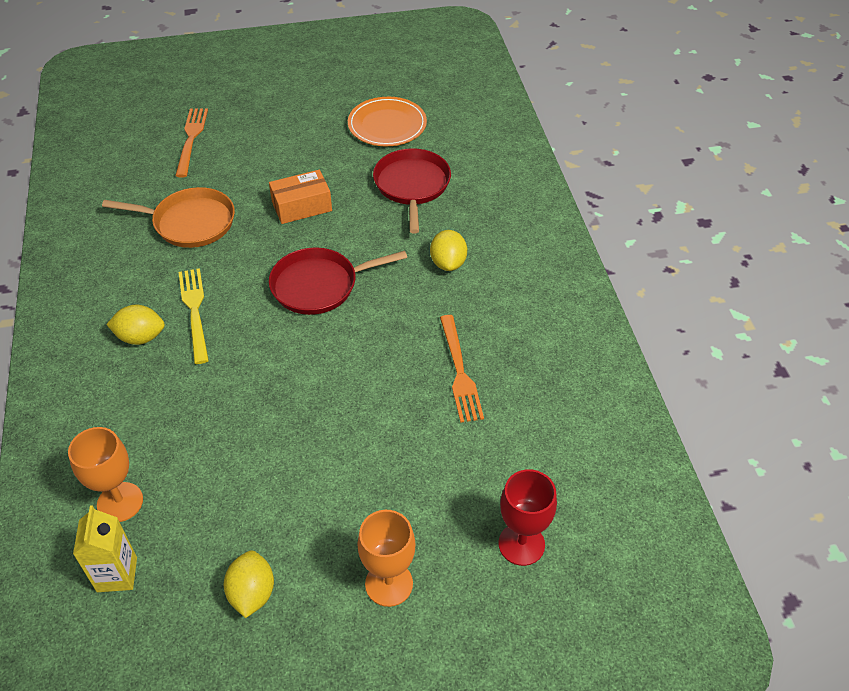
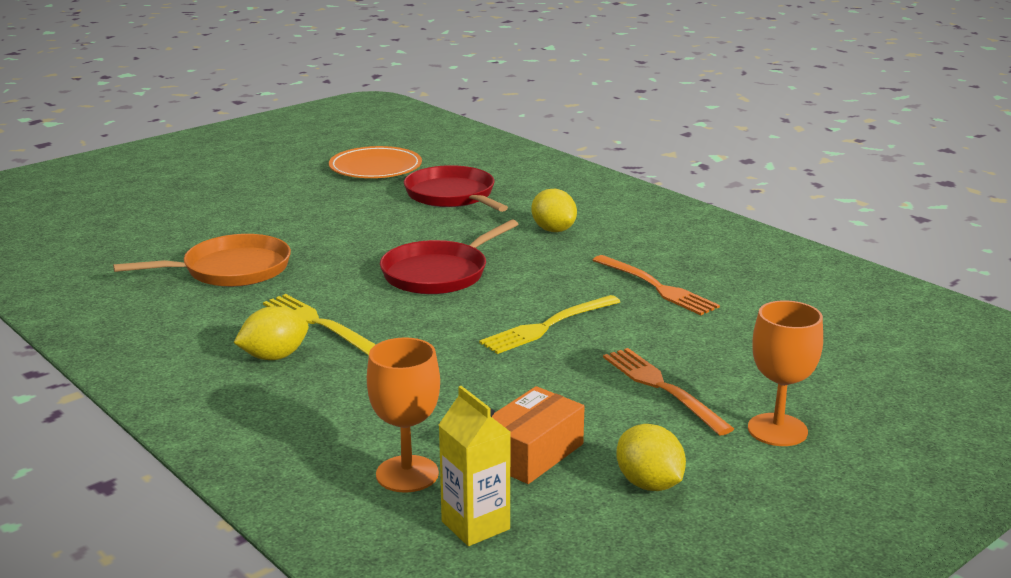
camera: 30 degrees left, 25 degrees down
(191, 138) = (158, 218): orange fork -> orange fork (661, 387)
(302, 206) = (350, 232): orange box -> orange box (532, 453)
(338, 384) = (546, 326): none -> yellow fork
(521, 544) = (860, 367): red goblet -> none

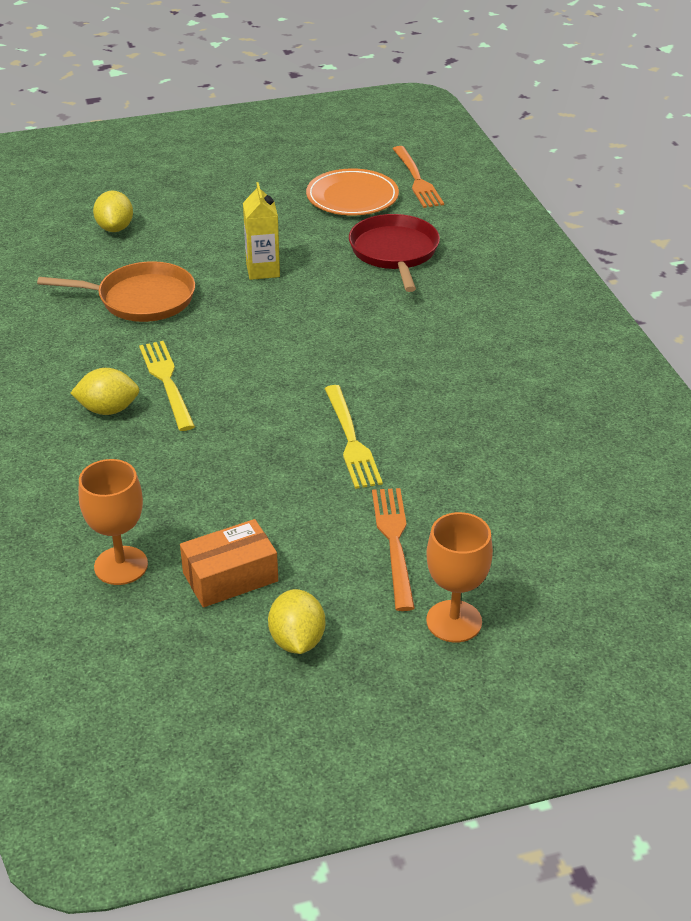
camera: 25 degrees right, 15 degrees up
(438, 273) = (307, 350): red pan -> none
(475, 525) = (133, 633): yellow carton -> yellow carton (263, 270)
(546, 326) = (352, 441): yellow fork -> yellow fork turned 90 degrees counterclockwise
(553, 230) = (453, 322): yellow lemon -> yellow lemon (115, 228)
(658, 287) = (490, 422): orange fork -> orange fork (417, 180)

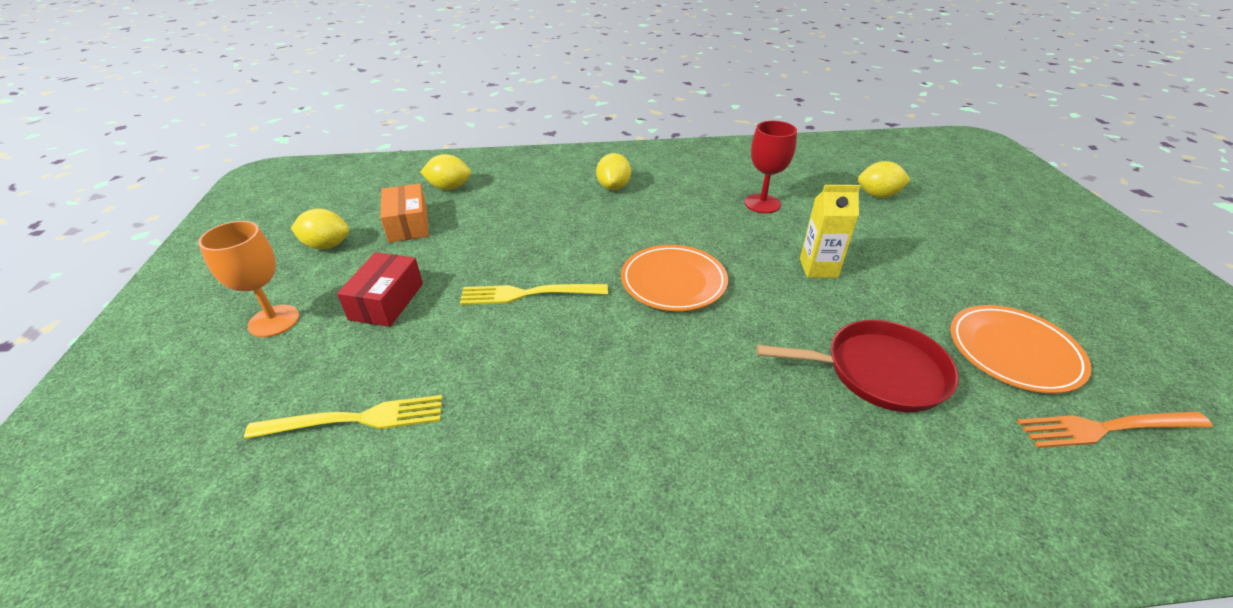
camera: 100 degrees right, 0 degrees up
(121, 565) = (449, 187): orange goblet -> yellow lemon
(141, 299) = (762, 204): orange pan -> red goblet
(166, 381) = (642, 210): yellow fork -> yellow fork (358, 419)
(305, 350) = (673, 281): none -> orange plate
(393, 541) = (386, 301): orange fork -> red box

